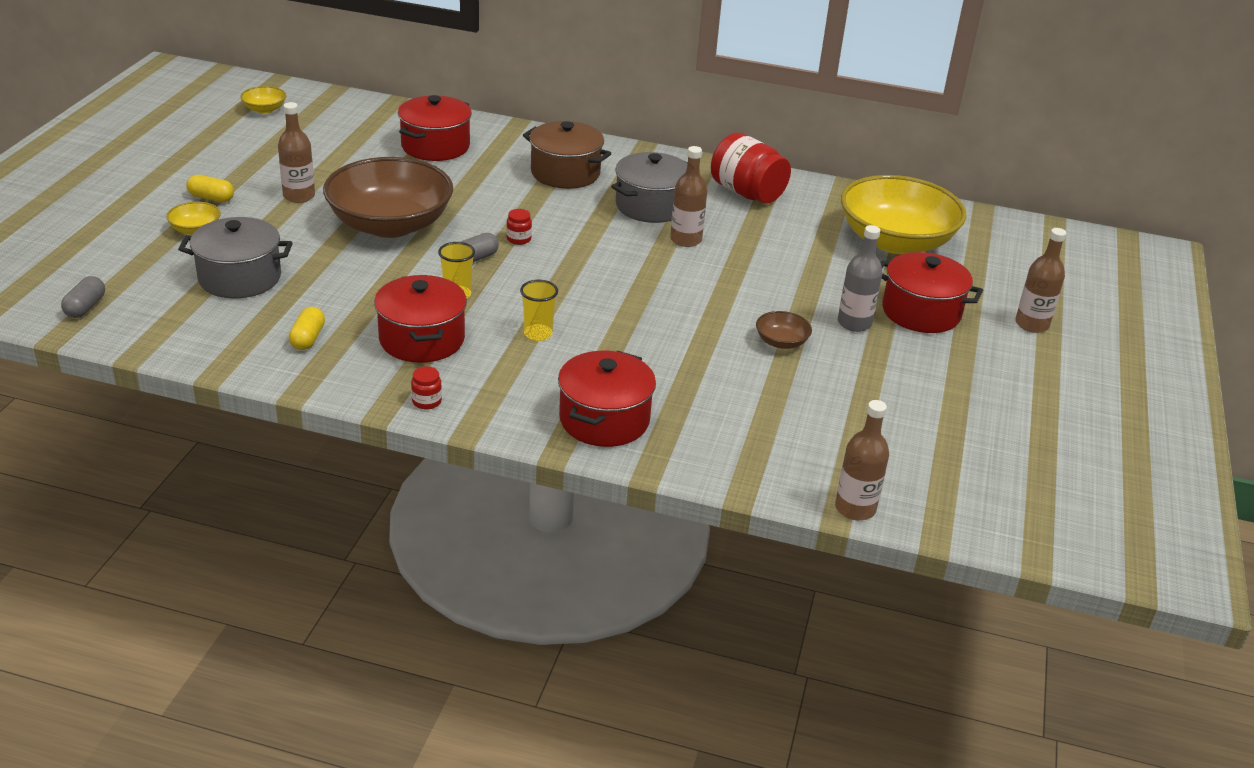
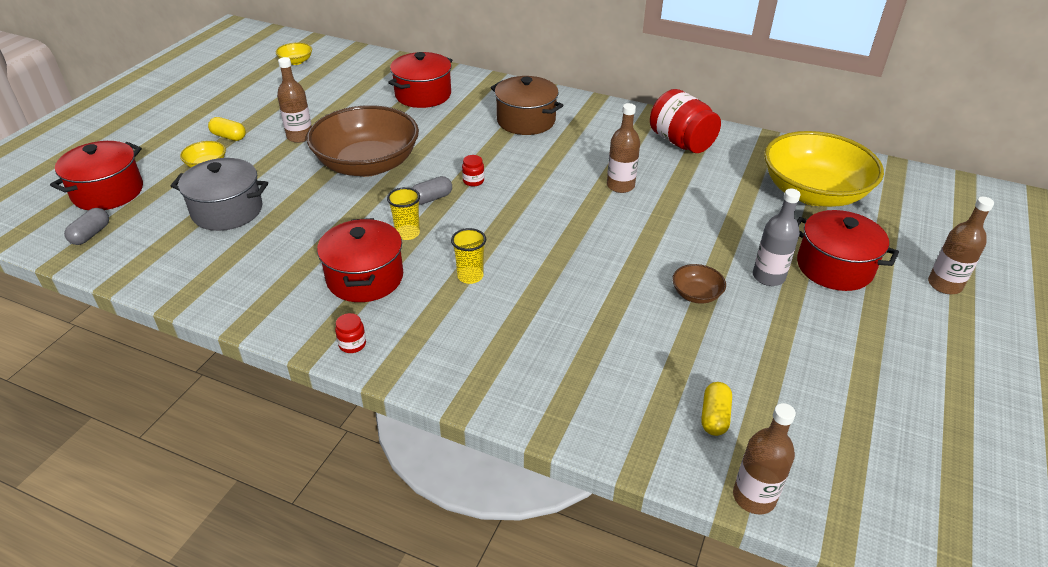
camera: 10 degrees right, 5 degrees up
(308, 338) = (265, 273): yellow capsule -> yellow capsule (714, 417)
(604, 420) = (514, 373): red pot -> red pot (108, 192)
(651, 206) = (594, 153): grey pot -> none

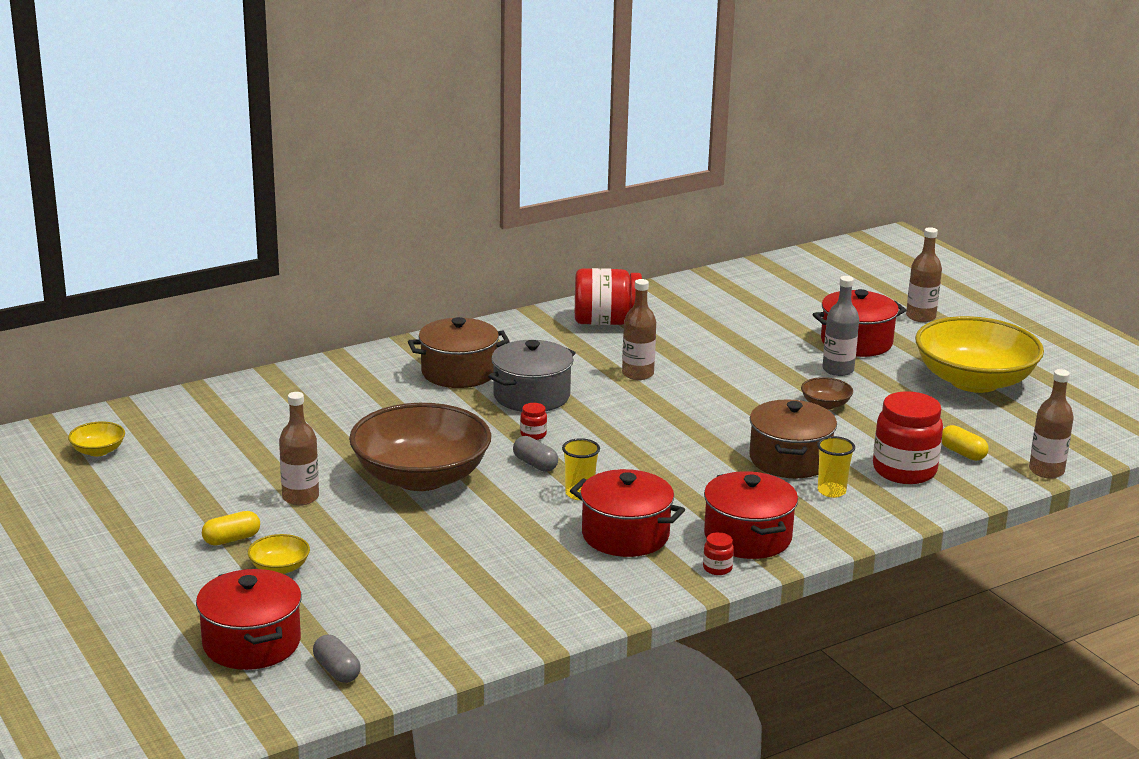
camera: 55 degrees left, 15 degrees down
(227, 211) = (403, 577): grey pot -> grey pot (531, 396)
(423, 95) = (317, 404): red pot -> red pot (747, 537)
(431, 198) = (535, 464): grey capsule -> grey capsule turned 45 degrees counterclockwise
(470, 276) = (685, 486): yellow cup -> yellow cup (831, 491)
(573, 313) = (789, 460): none -> brown pot
(633, 389) = (904, 471): none -> red jar
(813, 193) = (755, 306): yellow bowl -> yellow bowl (974, 381)

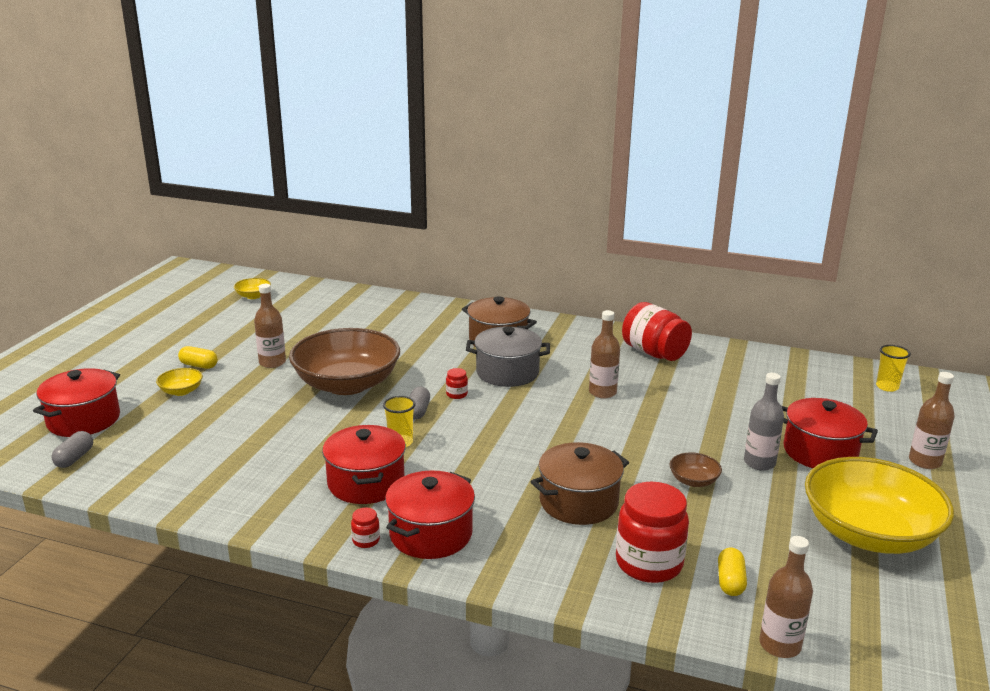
camera: 50 degrees right, 0 degrees up
(831, 491) = (558, 542): yellow cup -> yellow cup (887, 387)

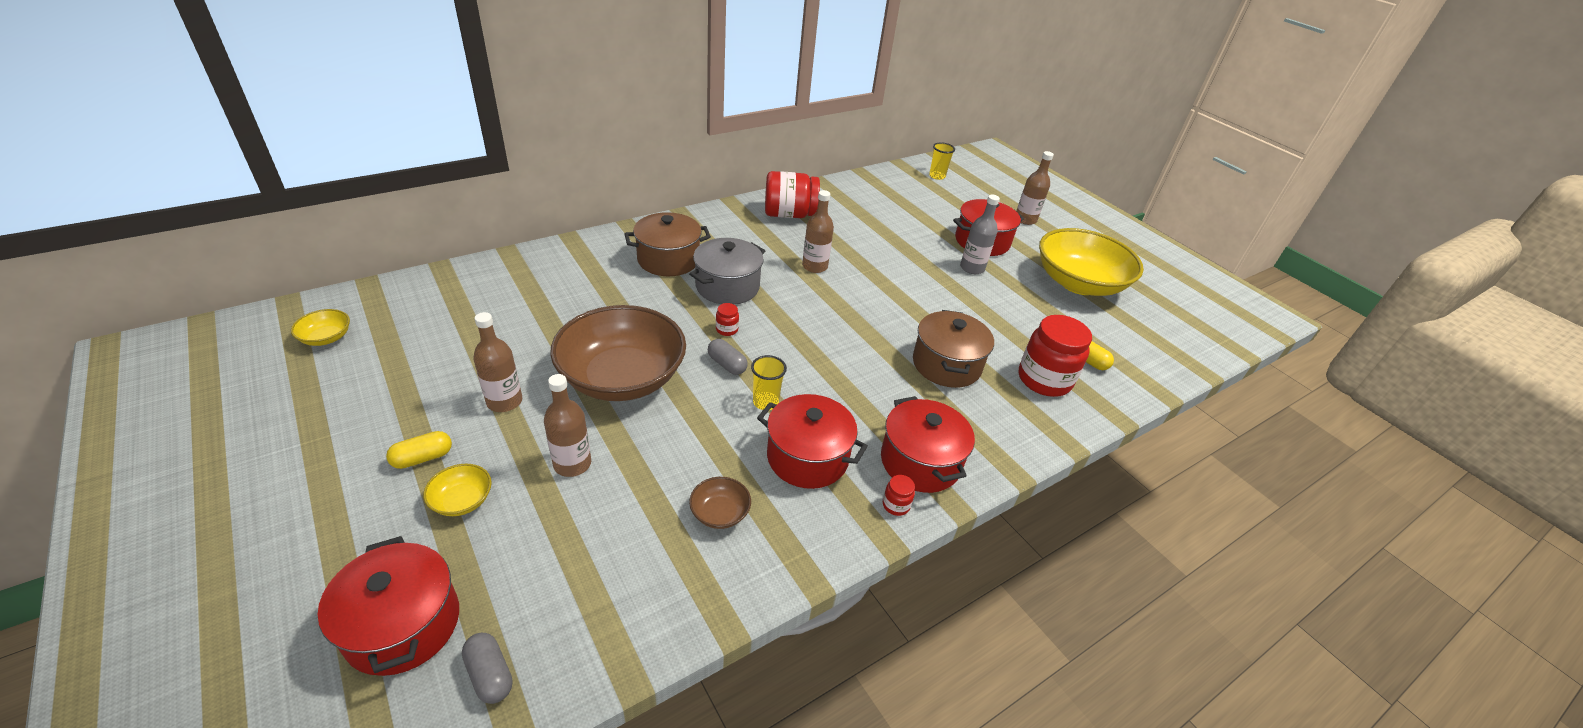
camera: 55 degrees left, 15 degrees up
(693, 481) = (967, 303): brown bowl -> brown bowl (720, 513)
(780, 645) = (1160, 383): brown bottle -> brown bottle (572, 464)

